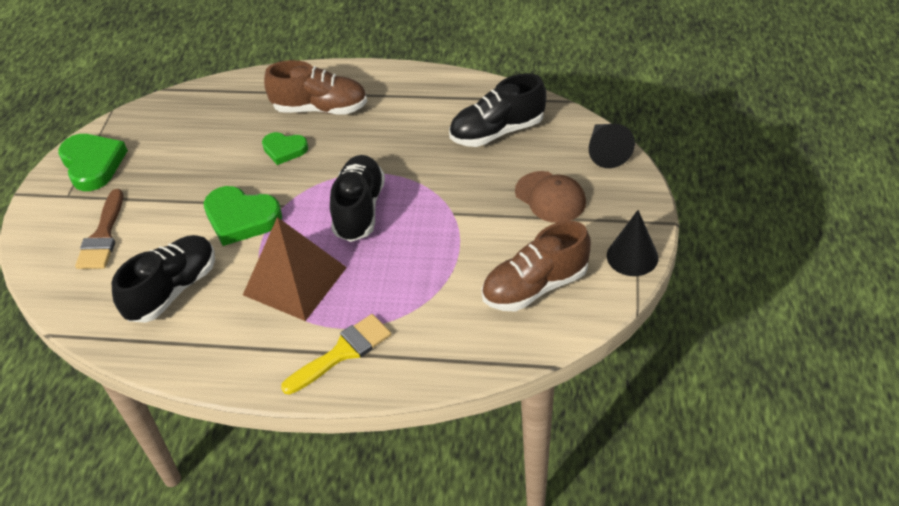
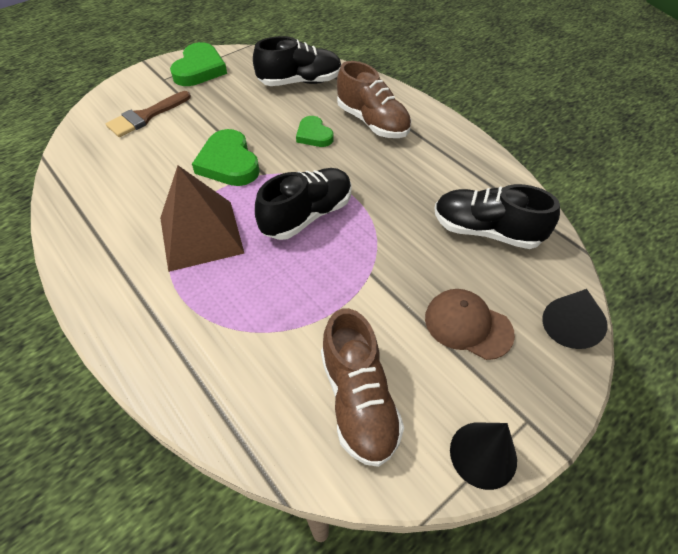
camera: 40 degrees right, 5 degrees up
(173, 290) = (131, 181): black shoe -> black shoe (300, 82)
(343, 352) = (157, 320): yellow brush -> none
(535, 287) = (358, 400): brown shoe -> brown shoe turned 120 degrees counterclockwise
(550, 197) = (468, 325): brown cap -> brown cap turned 120 degrees clockwise

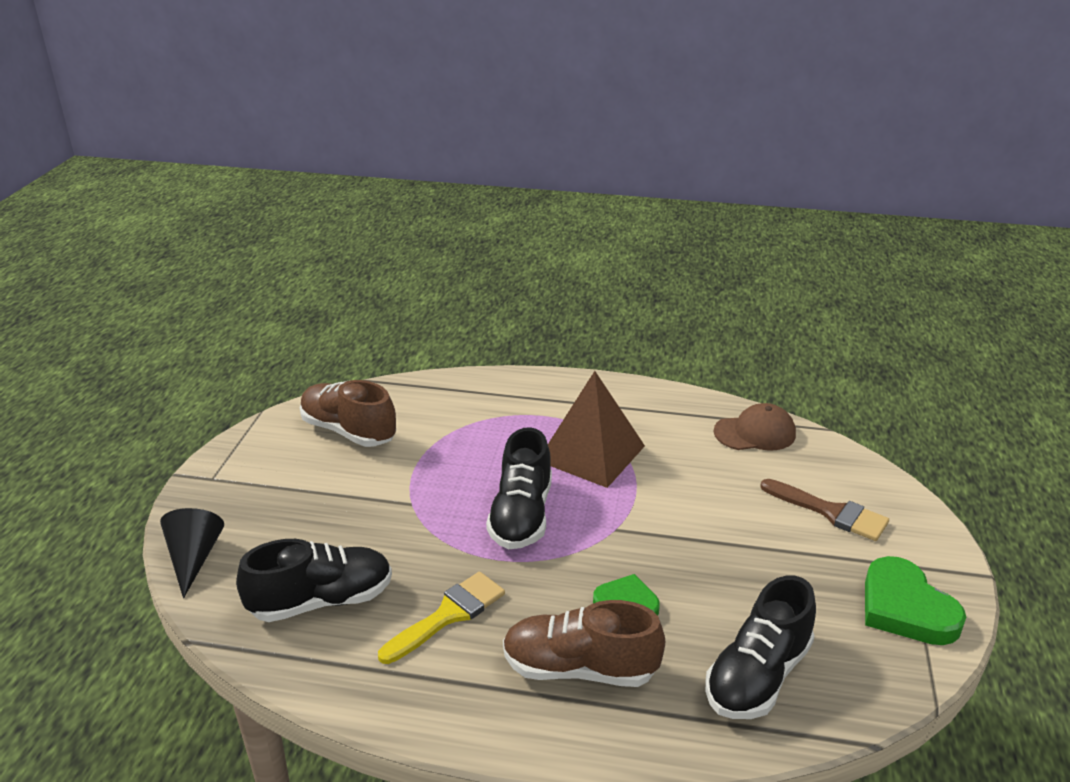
camera: 140 degrees right, 20 degrees down
(145, 116) = (831, 512): brown brush -> brown brush turned 120 degrees clockwise
(229, 163) = (665, 518): green heart -> none
(413, 180) = (448, 615): none -> yellow brush
(468, 325) = (292, 510): brown cap -> brown cap (755, 433)
(483, 454) = (239, 448): black cone -> none

